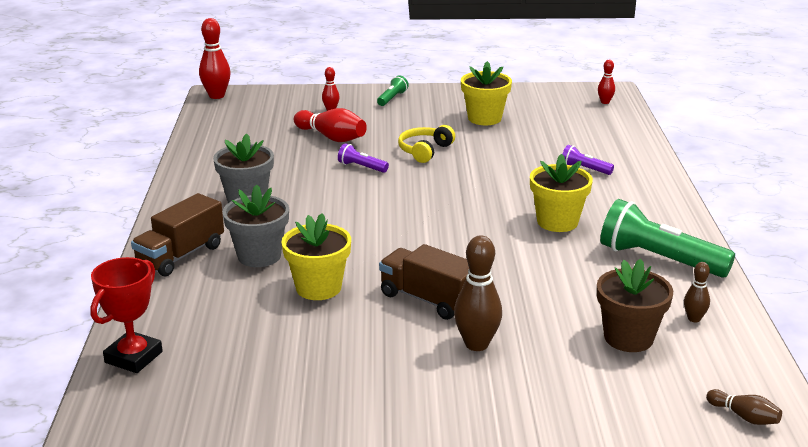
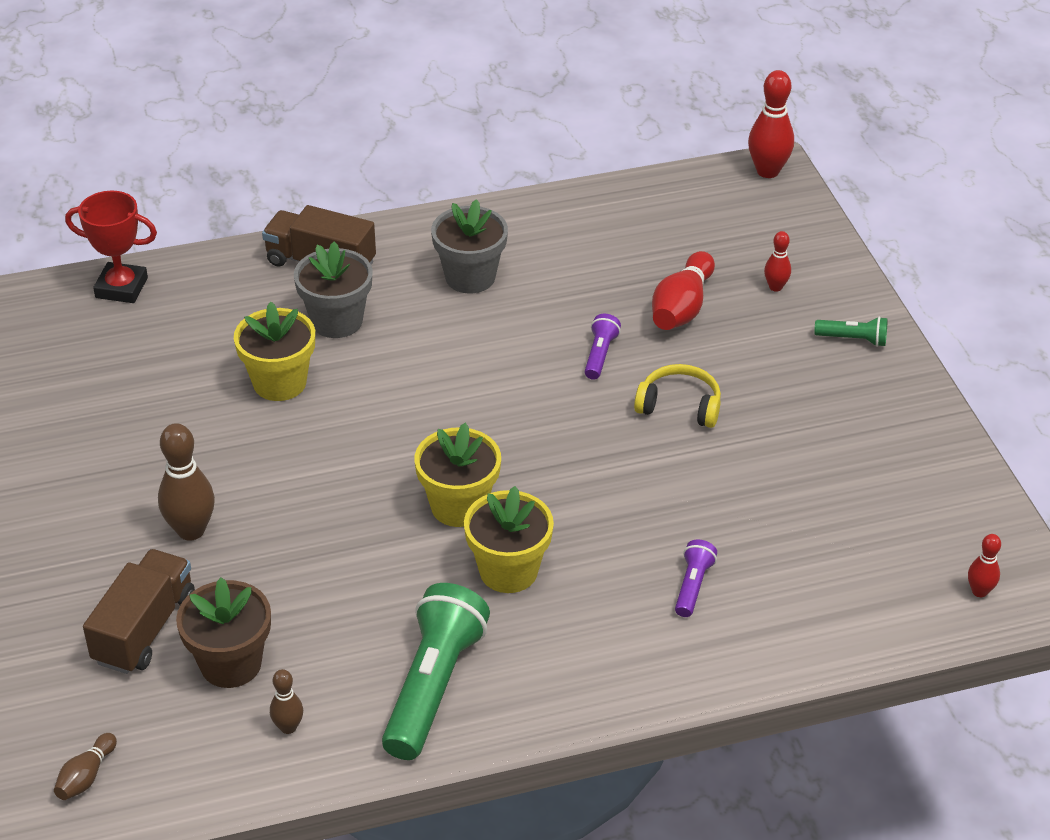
camera: 75 degrees right, 15 degrees up
(429, 300) = (275, 476): brown truck -> brown truck (144, 629)
(484, 118) = (829, 451): yellow flower pot -> yellow flower pot (459, 506)

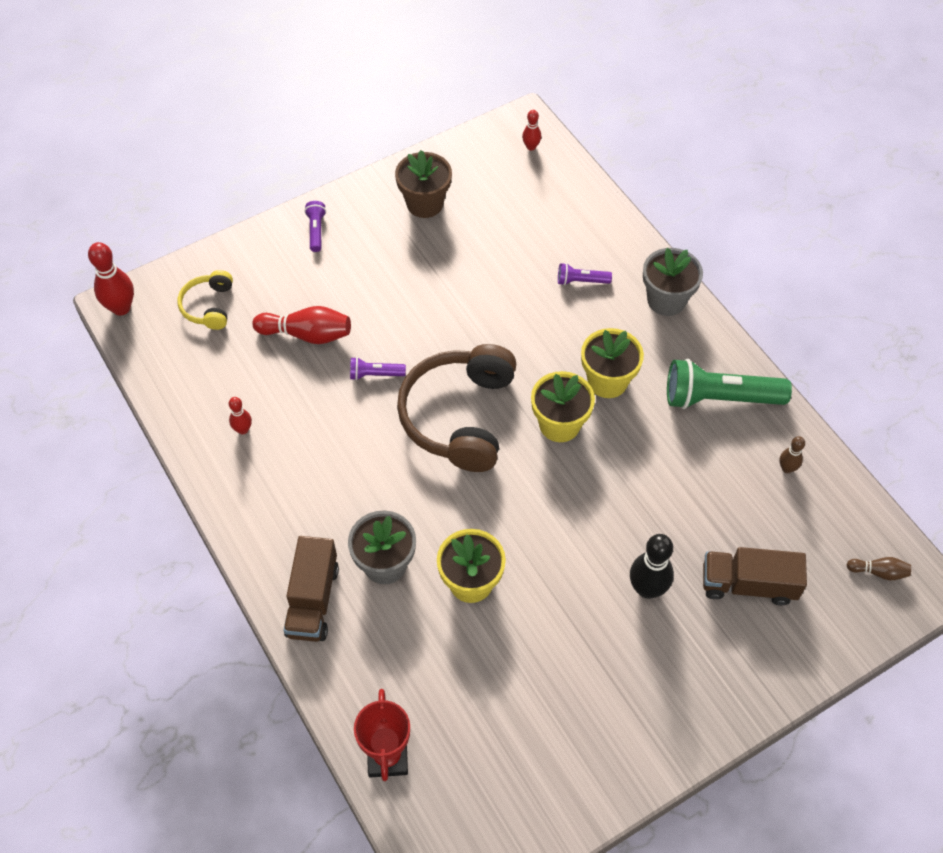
camera: 105 degrees left, 15 degrees up
(191, 530) = (647, 589): brown bowling pin -> black bowling pin
(231, 664) = (753, 519): brown flower pot -> brown flower pot (425, 203)
(470, 277) = (304, 482): grey flower pot -> grey flower pot (666, 300)
(509, 416) = (459, 416): none -> brown headphones
(679, 406) = (415, 317): yellow headphones -> yellow headphones (208, 306)
(775, 287) = (268, 282): red bowling pin -> red bowling pin (243, 429)
(853, 339) = (316, 231): green flashlight -> purple flashlight

